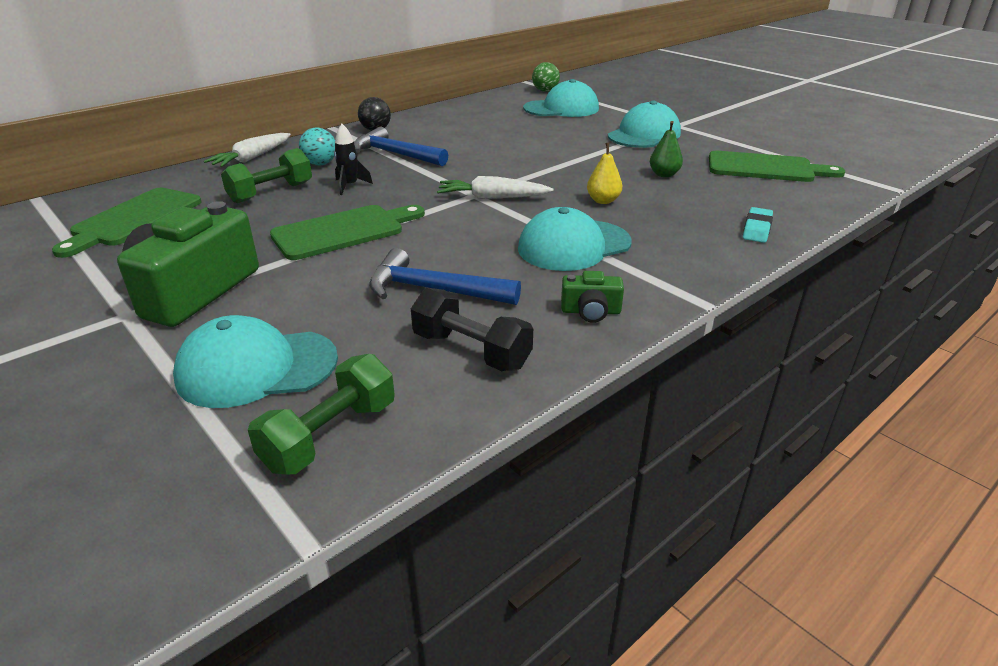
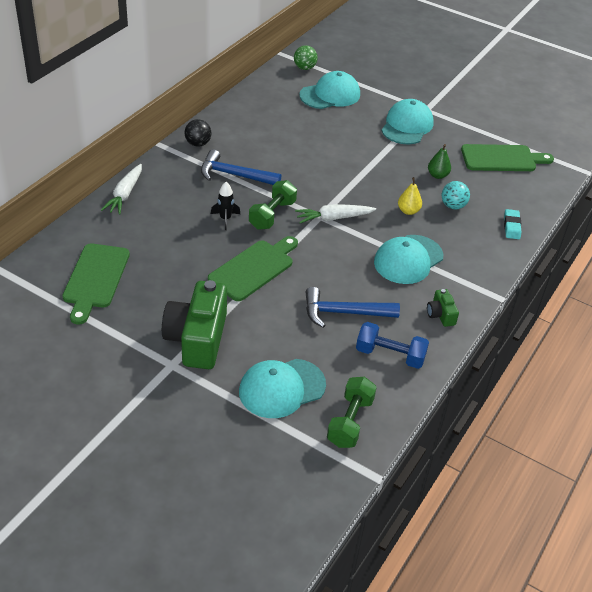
camera: 20 degrees left, 10 degrees up
(271, 192) = (172, 235): green dumbbell -> green dumbbell (272, 215)
(320, 164) = (184, 195): turquoise ball -> turquoise ball (453, 206)
(471, 351) = (390, 355): black dumbbell -> blue dumbbell
(590, 311) = (440, 314): green camera -> green camera turned 90 degrees clockwise

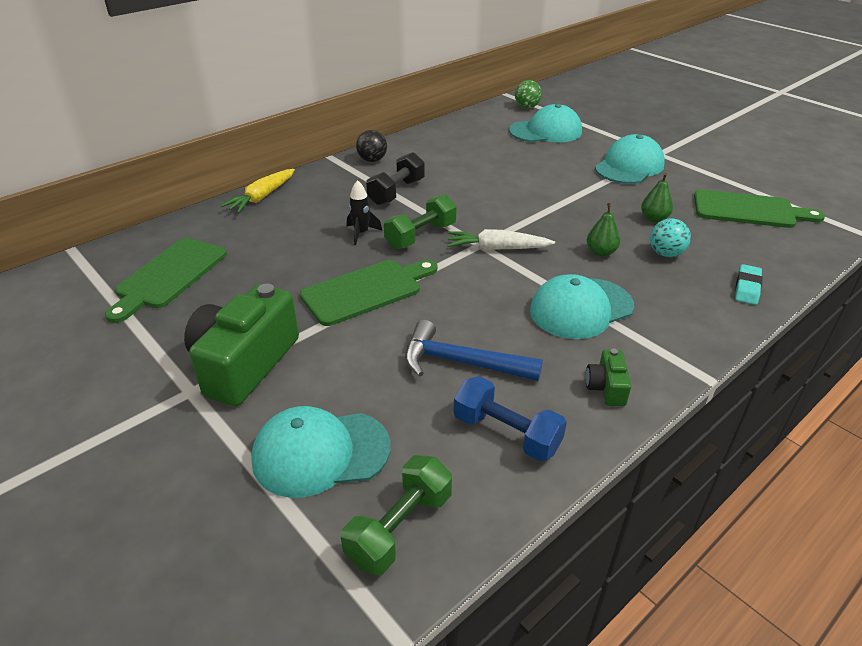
camera: 20 degrees right, 5 degrees down
(125, 194) = (262, 197): white carrot -> yellow carrot
(234, 175) = (396, 192): blue hammer -> black dumbbell
(408, 211) = (601, 252): yellow pear -> green pear

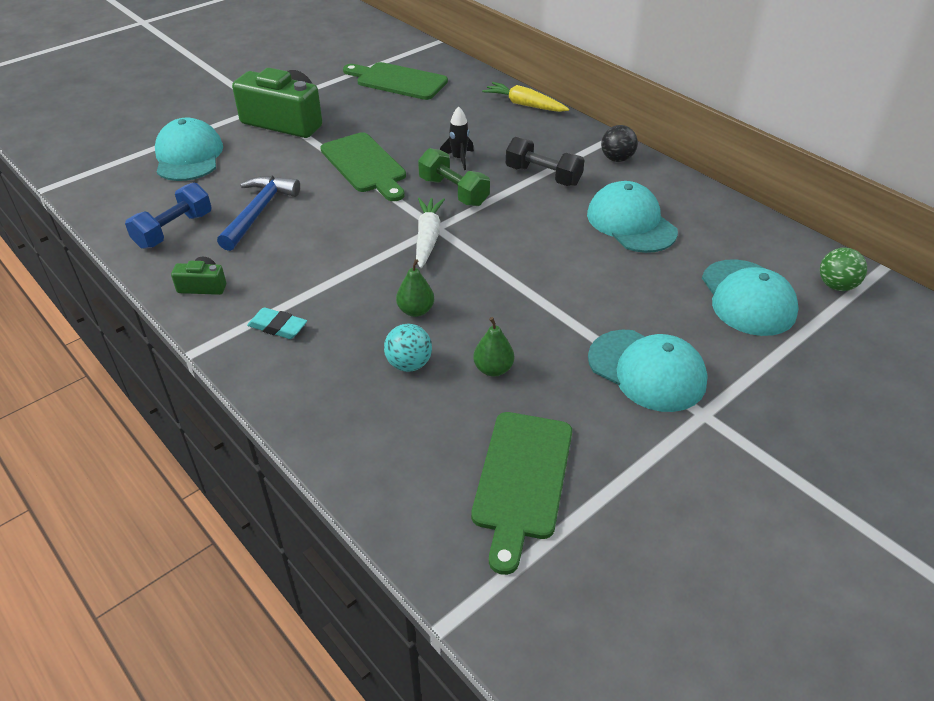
camera: 90 degrees right, 5 degrees up
(399, 528) = (115, 186): green dumbbell -> none
(581, 308) = (316, 284): turquoise cap -> turquoise cap (631, 223)
(747, 288) = (329, 422): turquoise eraser -> turquoise eraser (278, 327)

